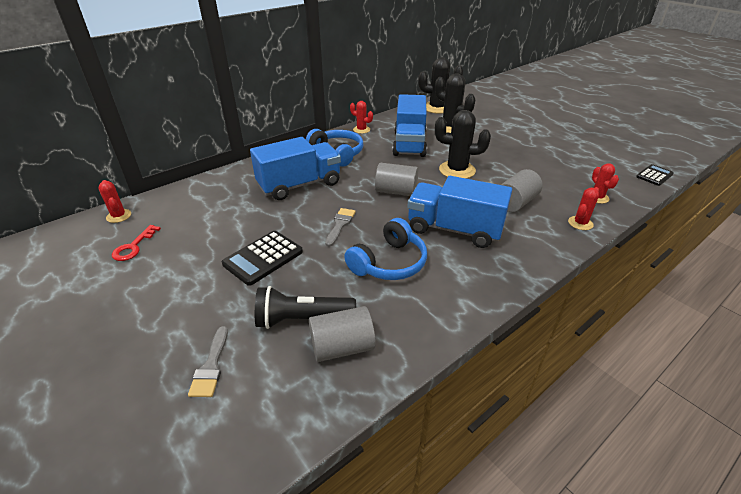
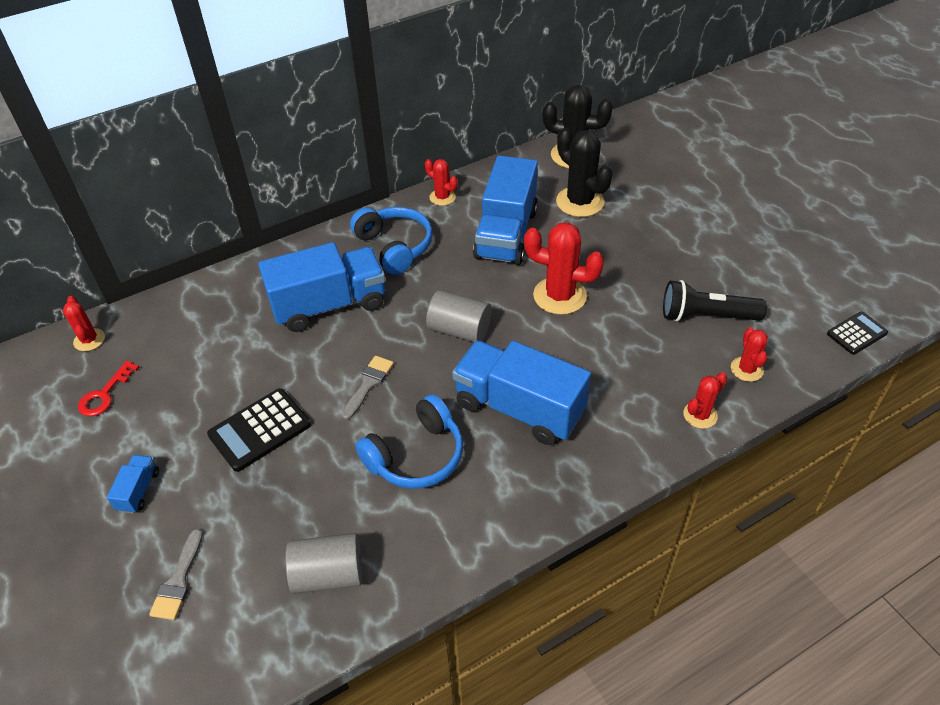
camera: 10 degrees right, 10 degrees up
(168, 305) = (139, 490): none -> blue truck
(302, 320) = (290, 530): black flashlight -> black flashlight (706, 316)
(457, 170) = (559, 296): black cactus -> red cactus
(515, 203) = (622, 368): grey cylinder -> none

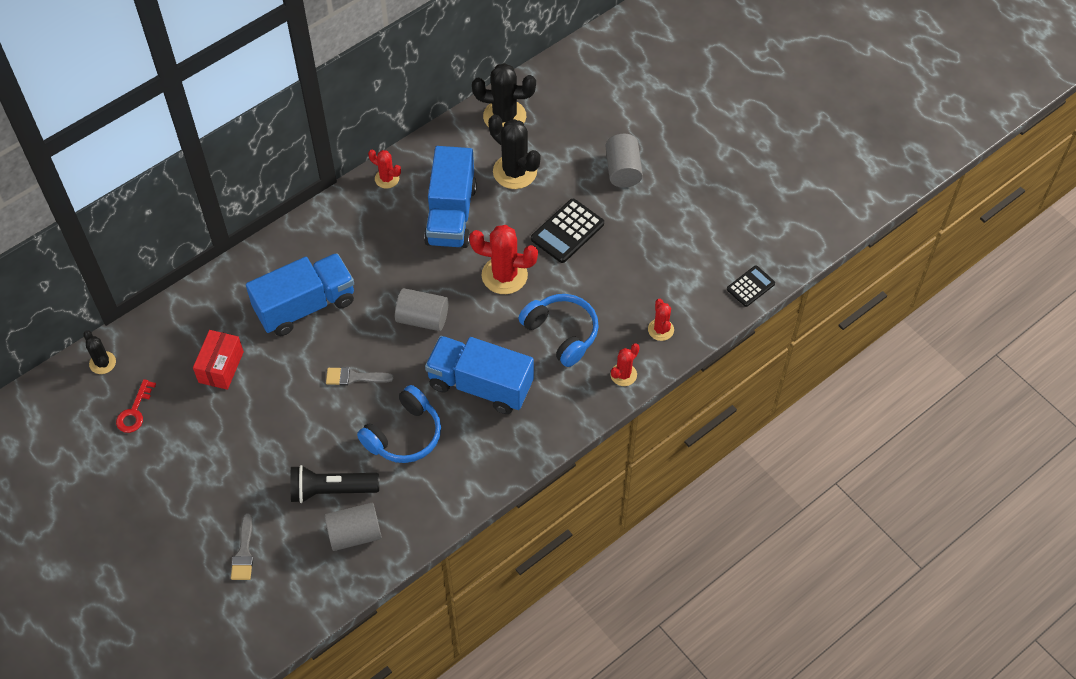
camera: 10 degrees left, 10 degrees up
(89, 340) = (102, 363): red cactus -> black cactus
(139, 490) = (191, 489): blue truck -> none
(218, 357) = (221, 367): none -> red box
(260, 430) = (274, 428): black calculator -> black calculator (567, 231)
(368, 384) = (354, 377): grey brush -> grey brush turned 105 degrees counterclockwise
(395, 247) = (352, 239): blue headphones -> blue headphones (562, 333)
(699, 209) = (623, 170): none -> grey cylinder
(706, 316) = (628, 283): black flashlight -> black flashlight (331, 490)

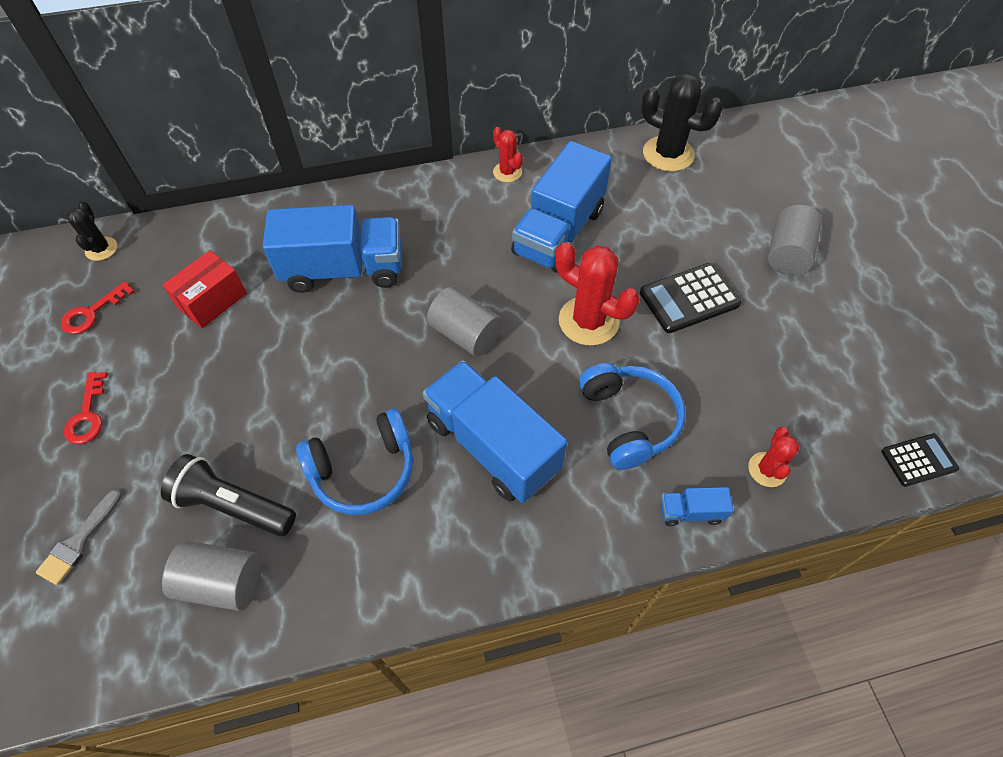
camera: 25 degrees right, 0 degrees up
(188, 479) = (87, 415): none -> red key
(354, 377) = (347, 372): grey brush -> none
(515, 172) = (654, 212): black cactus -> none
(623, 375) = (690, 512): red cactus -> blue truck

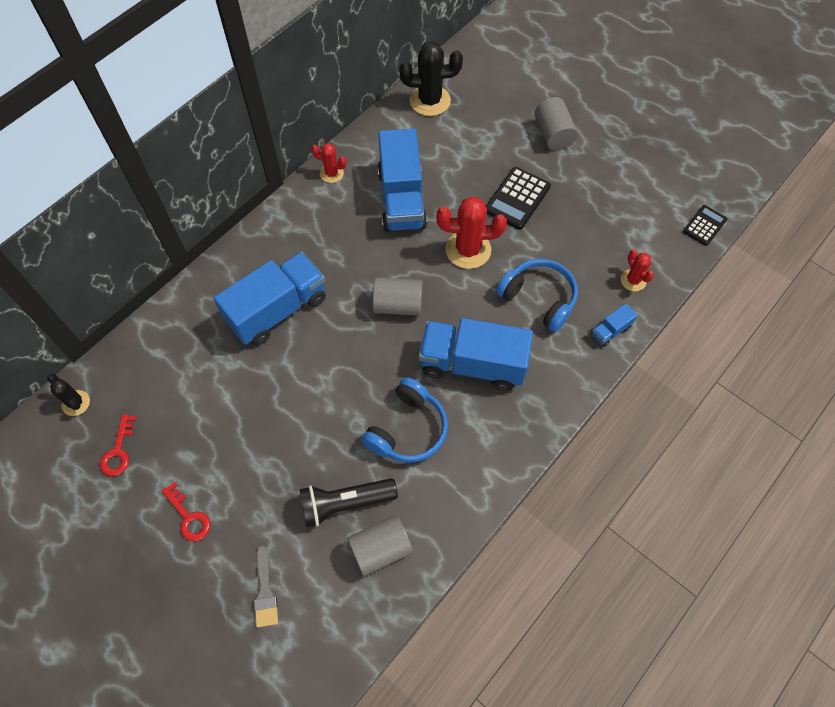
camera: 35 degrees left, 5 degrees up
(212, 301) = (202, 387): red box -> none

